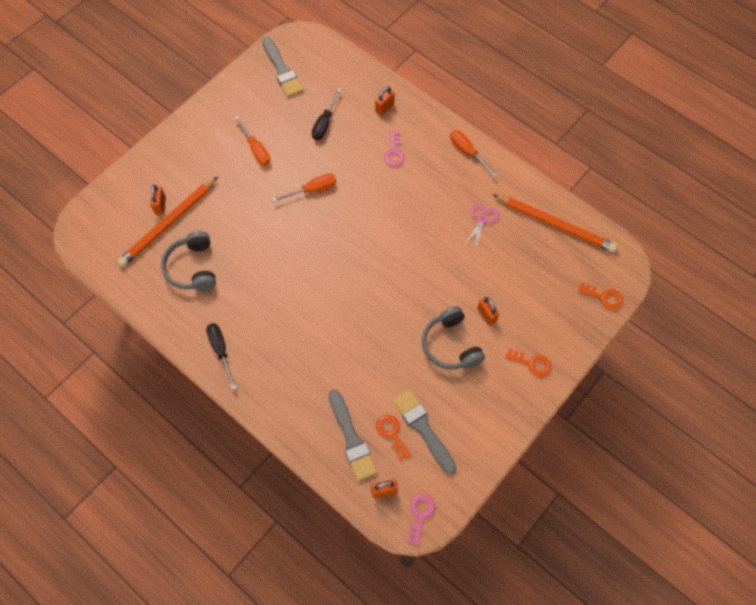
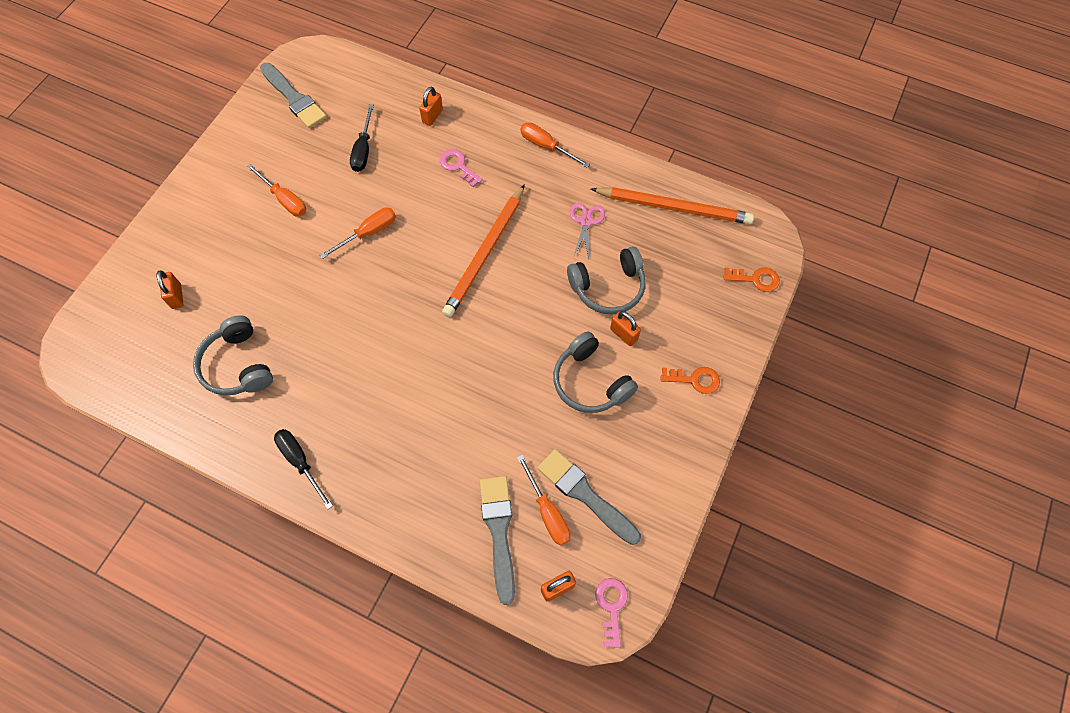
camera: 15 degrees left, 0 degrees up
(168, 224) = (193, 317): orange pencil -> orange pencil (485, 253)
(352, 438) = (499, 531): grey brush -> grey brush turned 150 degrees counterclockwise
(391, 433) = (547, 512): orange key -> orange screwdriver
(394, 152) = (458, 166): pink key -> pink key turned 150 degrees clockwise
(485, 275) = (608, 287): none -> grey headphones

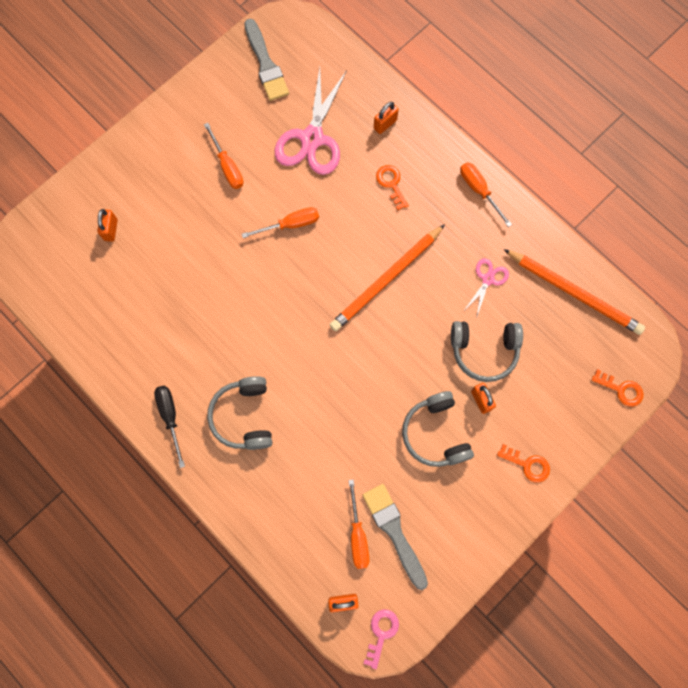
camera: 20 degrees right, 10 degrees up
(238, 365) = (144, 312): grey headphones -> grey headphones (244, 416)
(363, 150) = (312, 139): black screwdriver -> pink scissors
(458, 166) = (391, 184): pink key -> orange key
(499, 531) = (312, 536): grey brush -> none

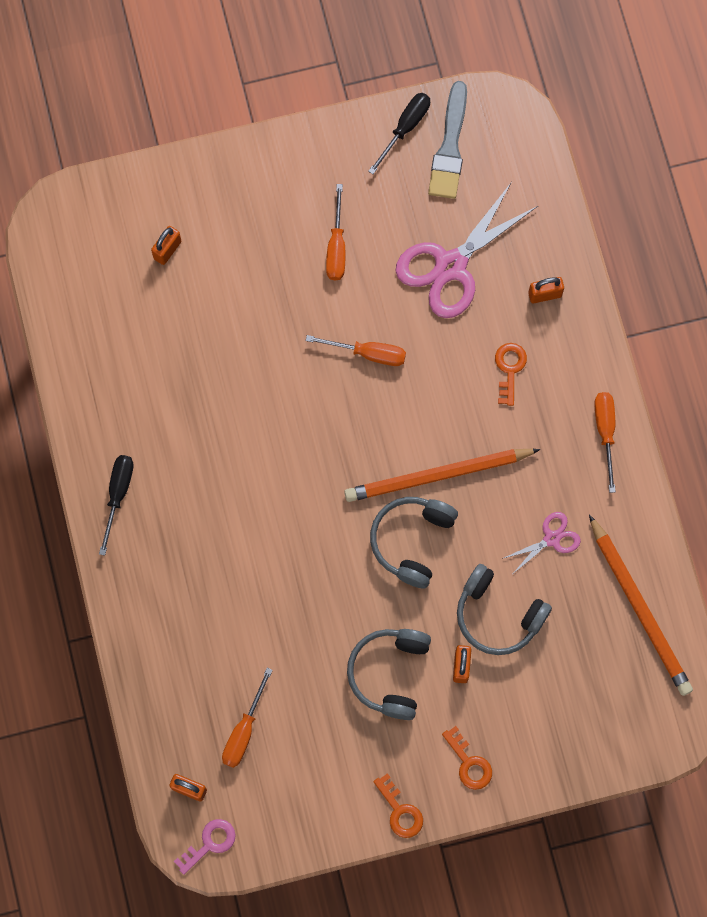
camera: 30 degrees right, 0 degrees up
(229, 67) = (405, 128): none -> black screwdriver
(244, 416) = (196, 538): grey headphones -> grey headphones (412, 541)
(394, 532) = (284, 750): grey brush -> none
(621, 389) = (623, 743): orange key -> orange key (400, 811)

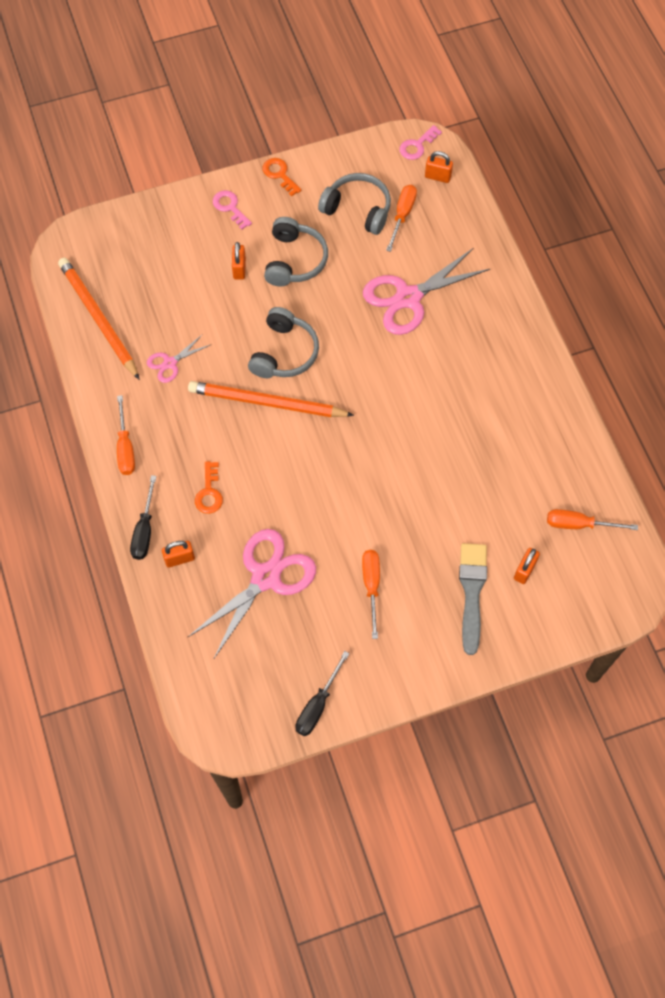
camera: 175 degrees right, 10 degrees down
(118, 494) = (529, 368): black screwdriver -> black screwdriver (144, 530)
(252, 605) = (408, 298): none -> pink scissors
(368, 353) = (333, 495): orange screwdriver -> orange screwdriver (579, 524)
(437, 476) = (266, 403): orange pencil -> orange pencil turned 150 degrees counterclockwise
(450, 147) = (273, 689): grey brush -> grey brush (472, 592)
(469, 763) = (230, 207): orange key -> pink key
(498, 615) = (212, 306): grey headphones -> grey headphones (357, 210)

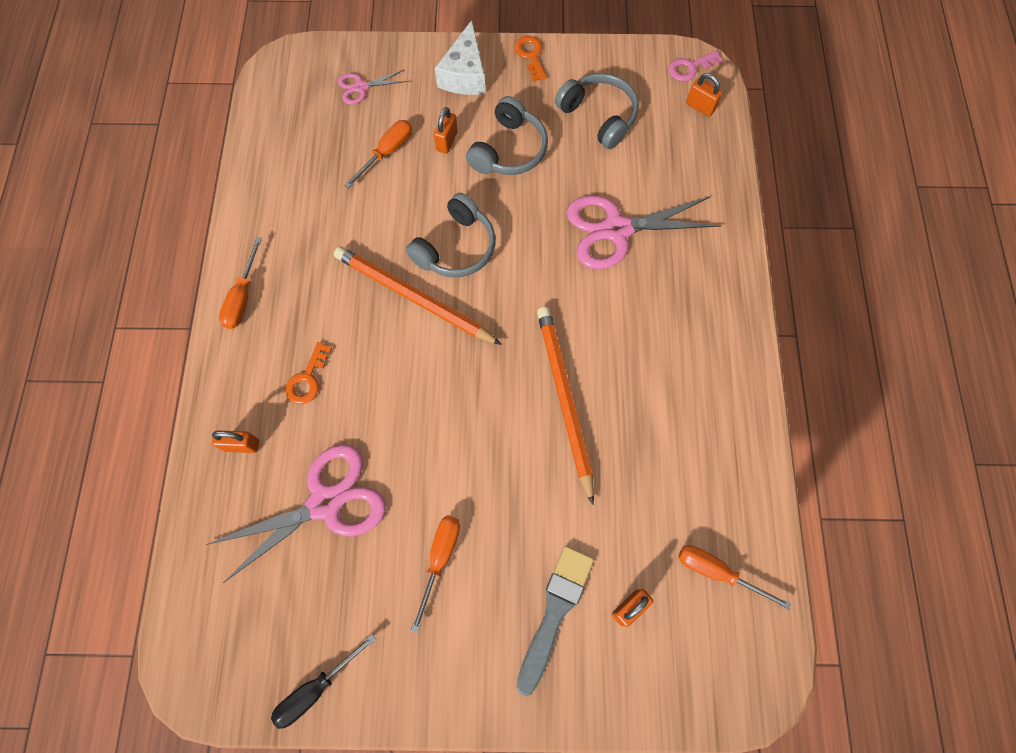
camera: 20 degrees right, 5 degrees up
(98, 318) = (279, 148): orange pencil -> orange pencil (564, 399)
(144, 530) = (220, 398): black screwdriver -> none
(170, 363) = (330, 219): pink scissors -> pink scissors (361, 87)
(230, 207) = (464, 74): pink key -> white cheese
(402, 215) = (645, 137): orange screwdriver -> orange screwdriver (387, 152)

